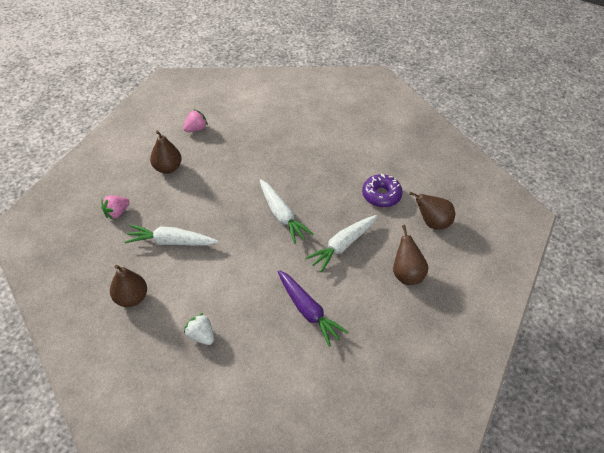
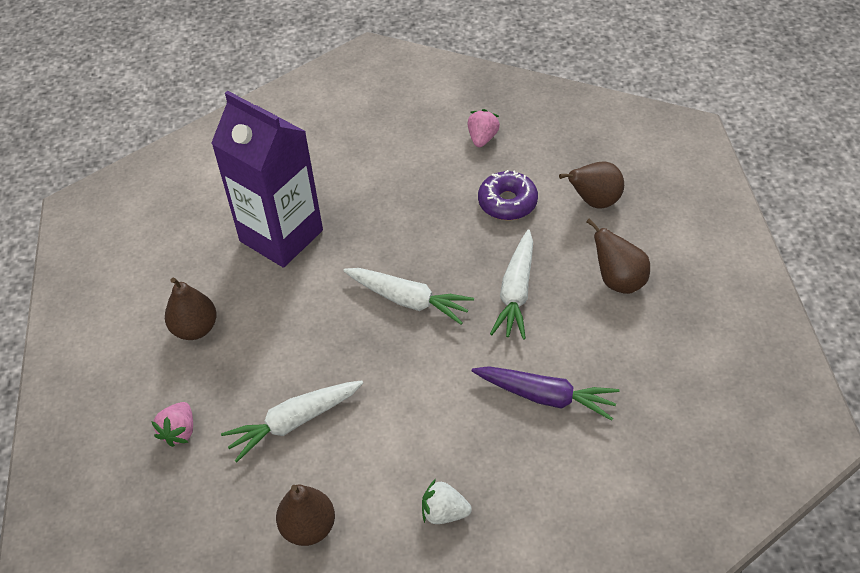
camera: 30 degrees left, 0 degrees up
(196, 129) = (185, 253): pink strawberry -> pink strawberry (482, 138)
(248, 146) = (281, 236): none -> purple carton

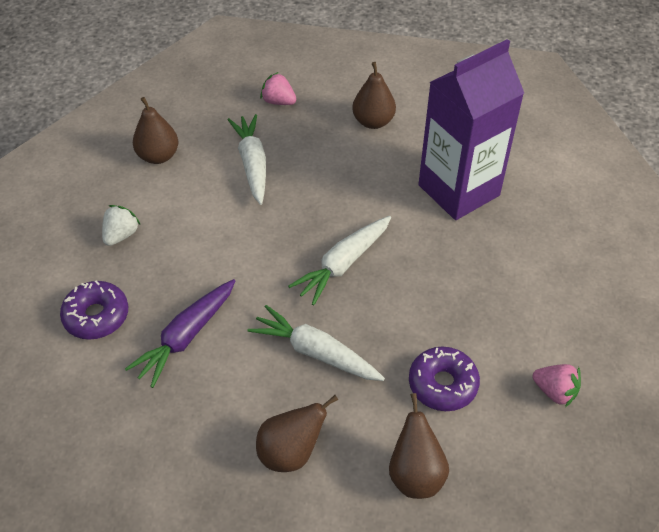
camera: 105 degrees right, 0 degrees up
(558, 486) = (96, 316): none -> purple donut

